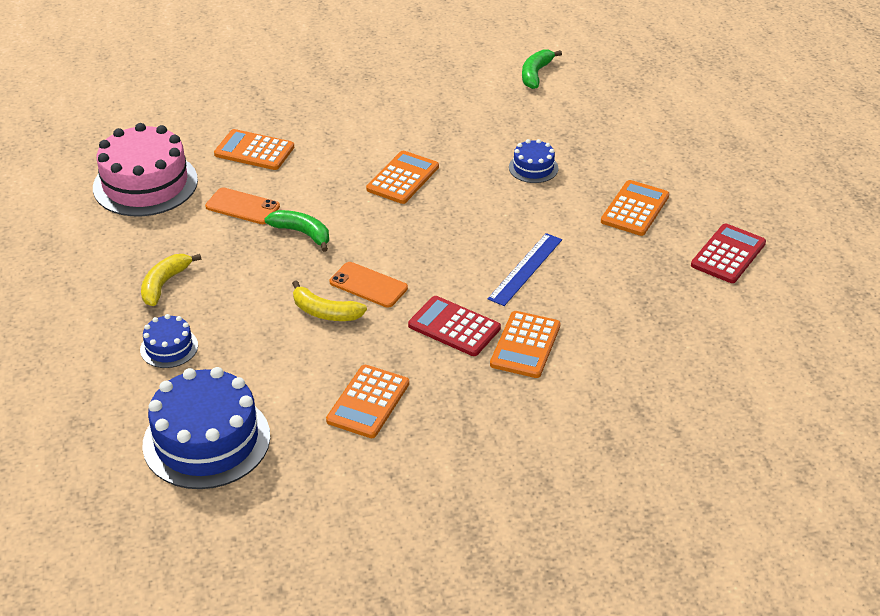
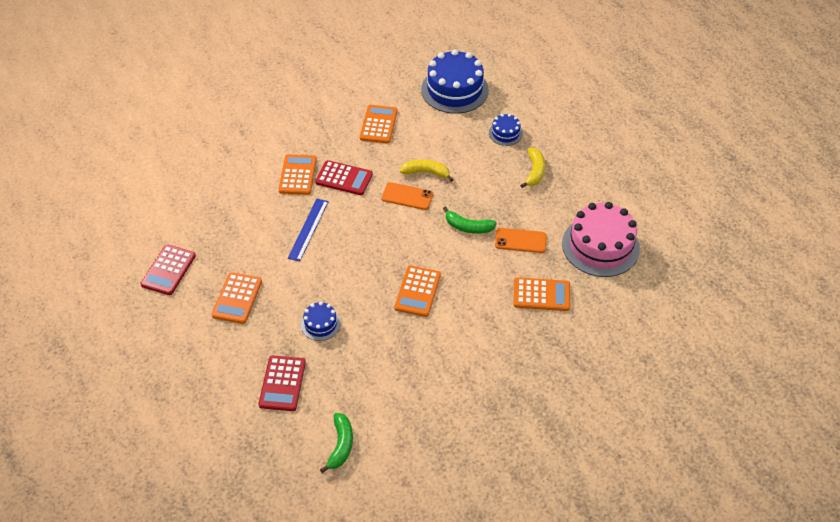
camera: 165 degrees right, 10 degrees up
(589, 126) = (282, 383): none -> red calculator

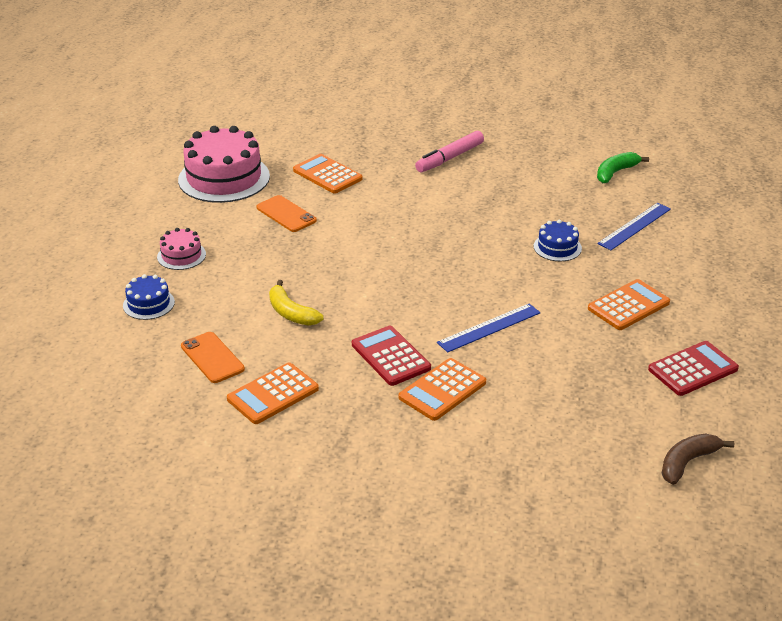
camera: 140 degrees left, 15 degrees down
(140, 206) = (687, 462): none -> brown banana
(282, 383) = (635, 226): red calculator -> blue ruler
(407, 196) = (343, 302): orange phone -> orange phone (212, 358)
(417, 291) = (435, 226): orange calculator -> none
(454, 90) = (123, 383): blue cake -> none
(468, 227) = (318, 247): green banana -> none
(480, 374) = (449, 158): none -> pink marker
(534, 171) = (181, 255): yellow banana -> pink cake

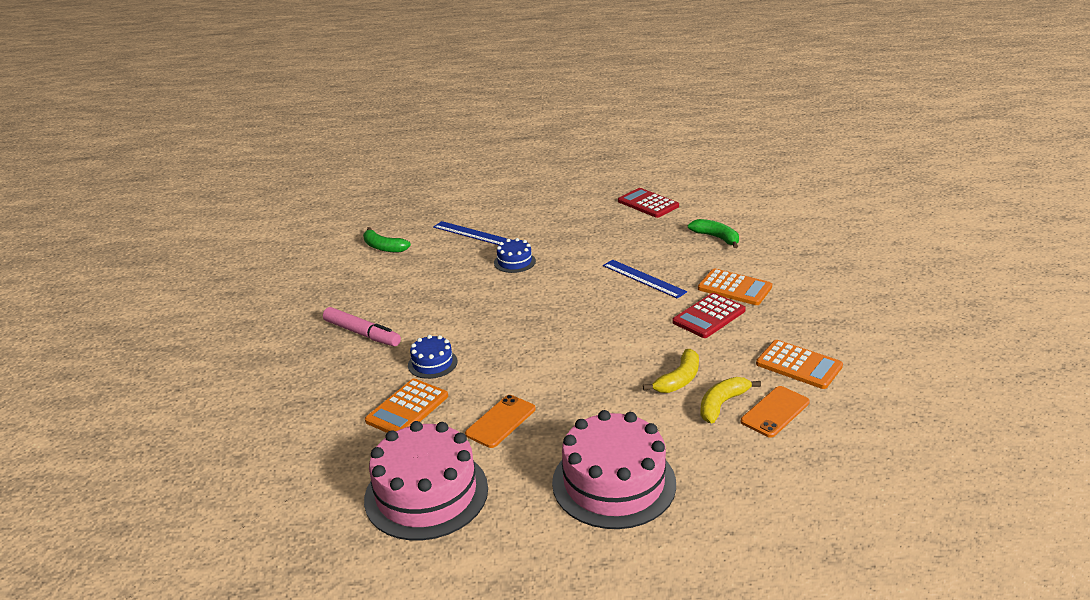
camera: 100 degrees left, 5 degrees down
(148, 304) = (717, 482): blue cake -> blue cake (432, 363)
(181, 255) = (613, 482): pink cake -> pink cake, size x2.06
(241, 329) = (722, 404): none -> yellow banana
(575, 407) = (716, 238): none -> green banana
(628, 306) = (585, 228): orange calculator -> none
(687, 462) = (743, 201): brown banana -> none

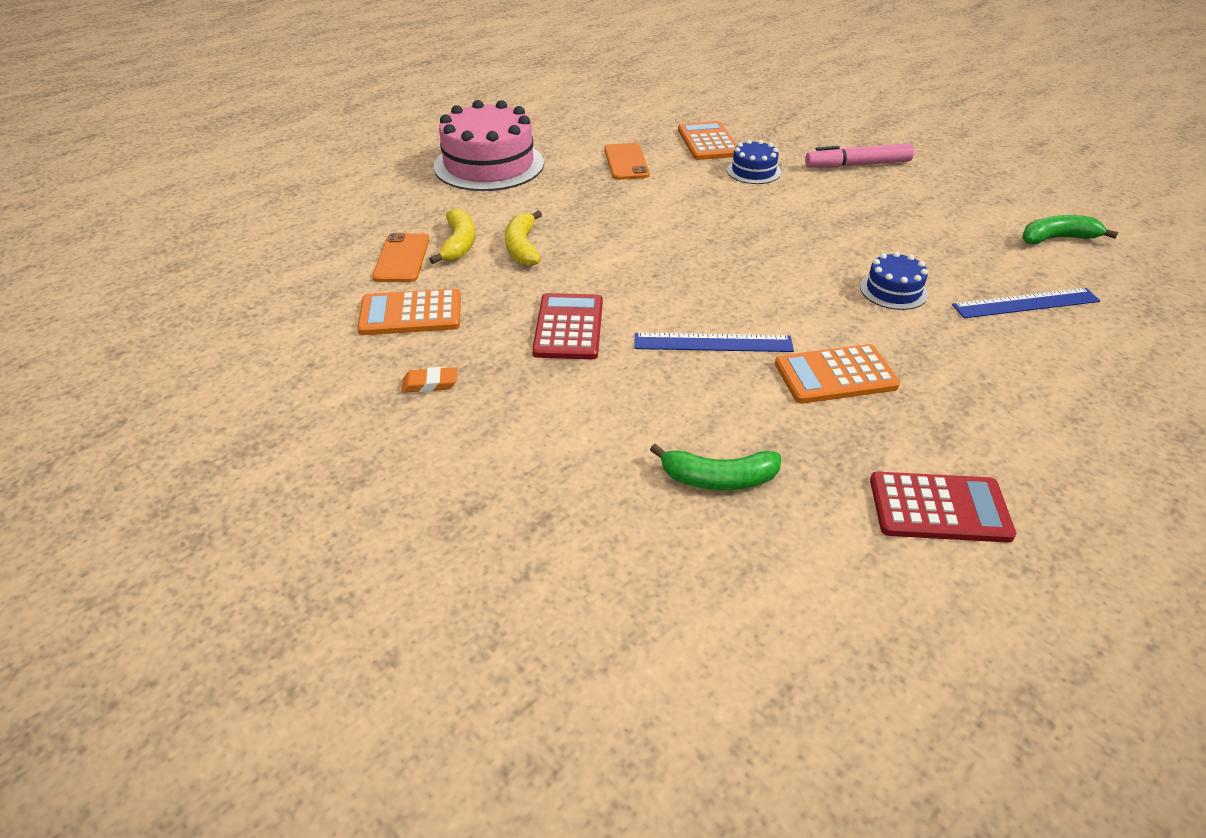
camera: 135 degrees right, 10 degrees up
(426, 493) = (606, 116): pink cake -> none
(734, 288) = (582, 386): orange calculator -> orange calculator (835, 375)
(816, 320) = (430, 384): none -> orange eraser

